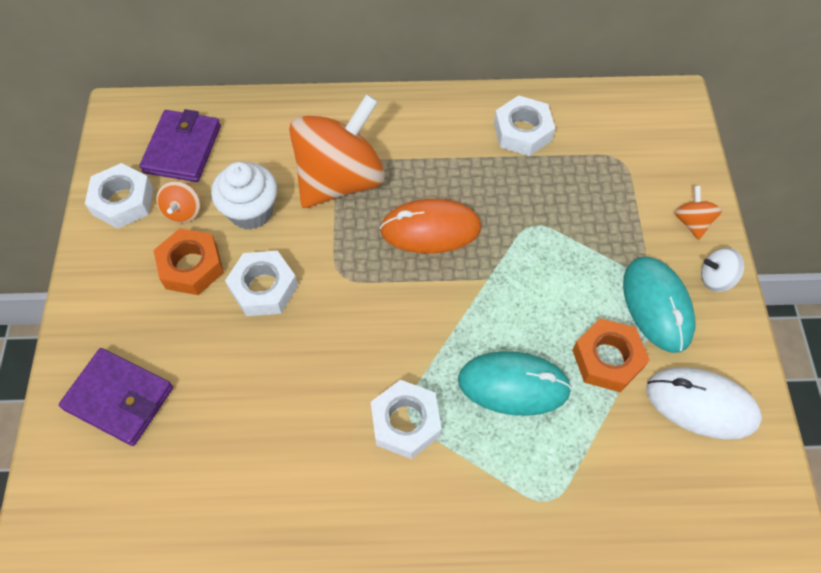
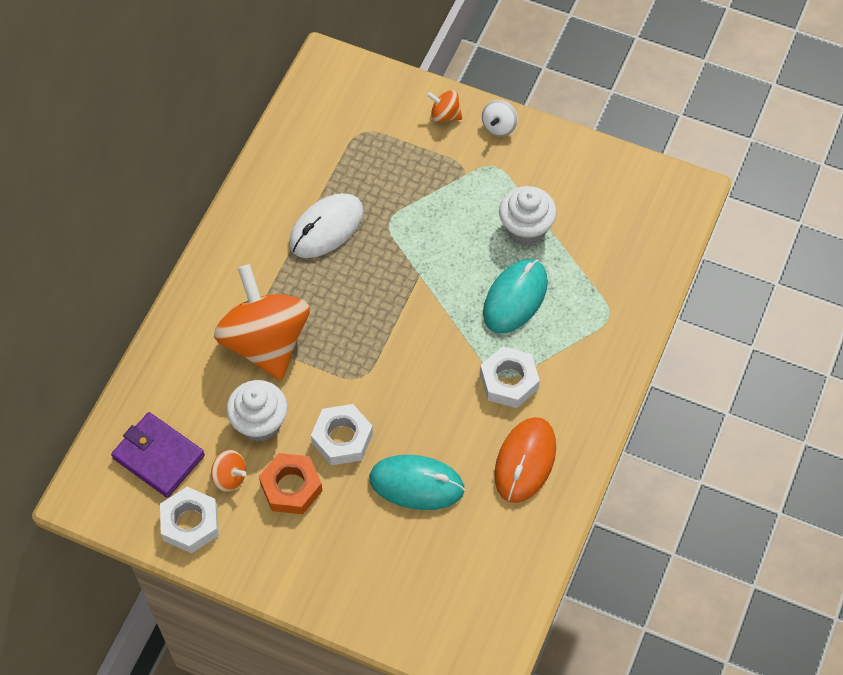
camera: 65 degrees left, 0 degrees up
(119, 398) = (388, 577): purple wallet -> none
(430, 229) = (353, 295): orange mouse -> orange mouse (525, 461)
(522, 132) = (295, 186): white nut -> none
(607, 359) = (526, 228): orange nut -> white cupcake
(657, 305) = (500, 175): turquoise mouse -> turquoise mouse (416, 484)
(701, 404) = (587, 189): white mouse -> white mouse (326, 228)

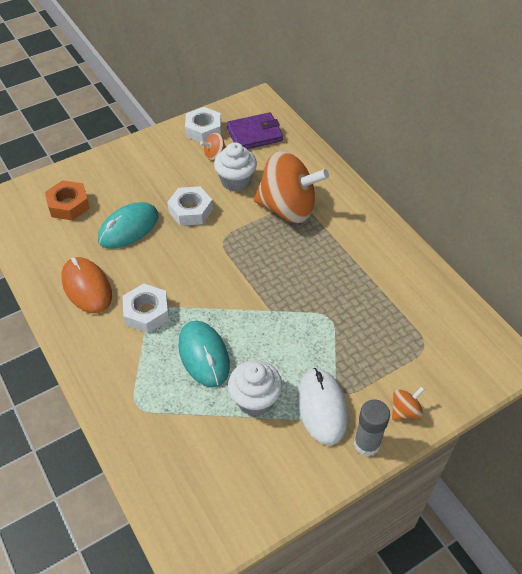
camera: 125 degrees right, 10 degrees down
(291, 487) = (183, 175): orange nut -> orange nut (69, 205)
(326, 228) = (350, 280): white mouse -> white mouse (322, 407)
(499, 126) = (366, 443): white spinning top -> grey glue stick

